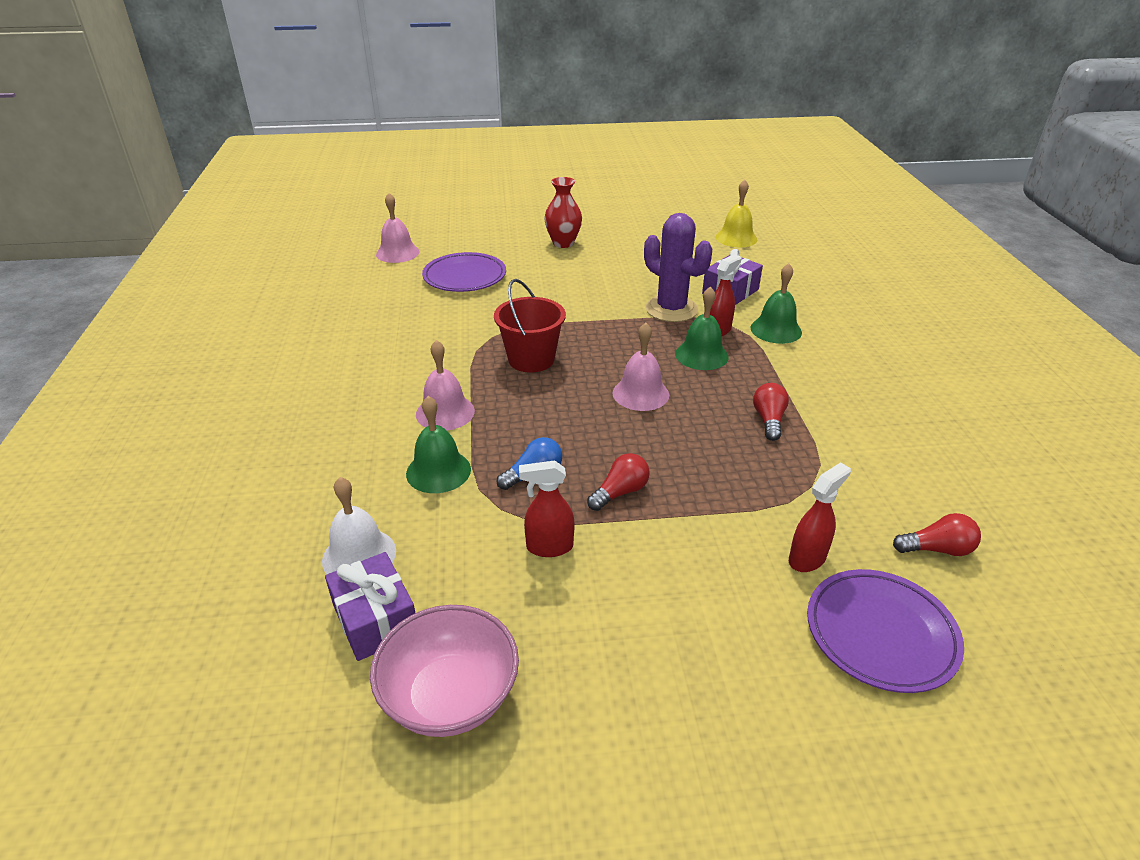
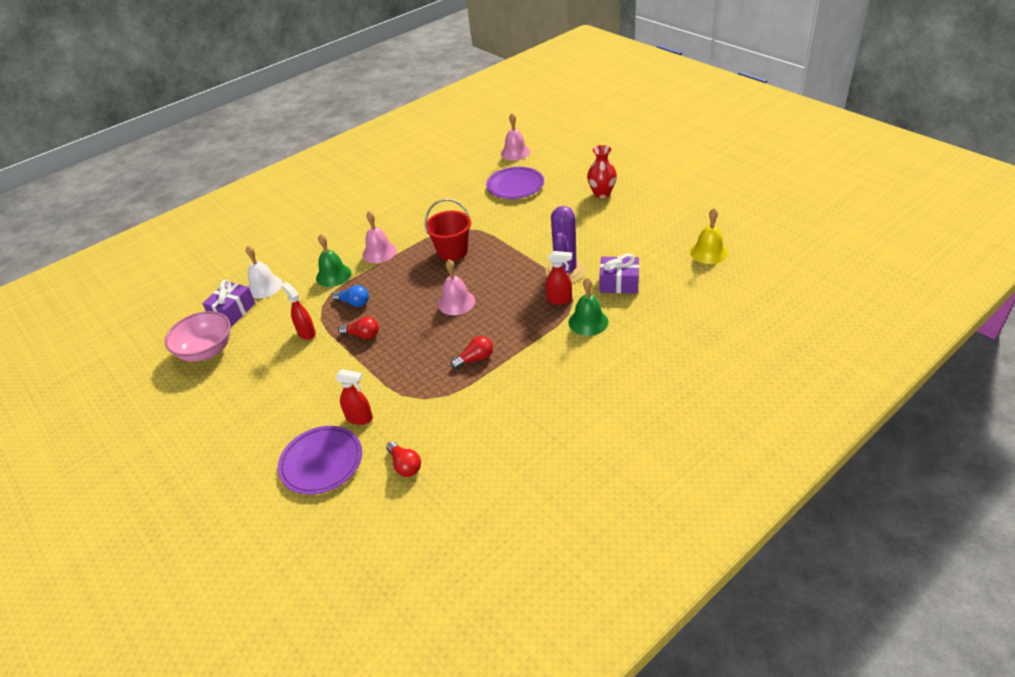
camera: 60 degrees right, 5 degrees up
(701, 355) = (521, 306): green bell -> none

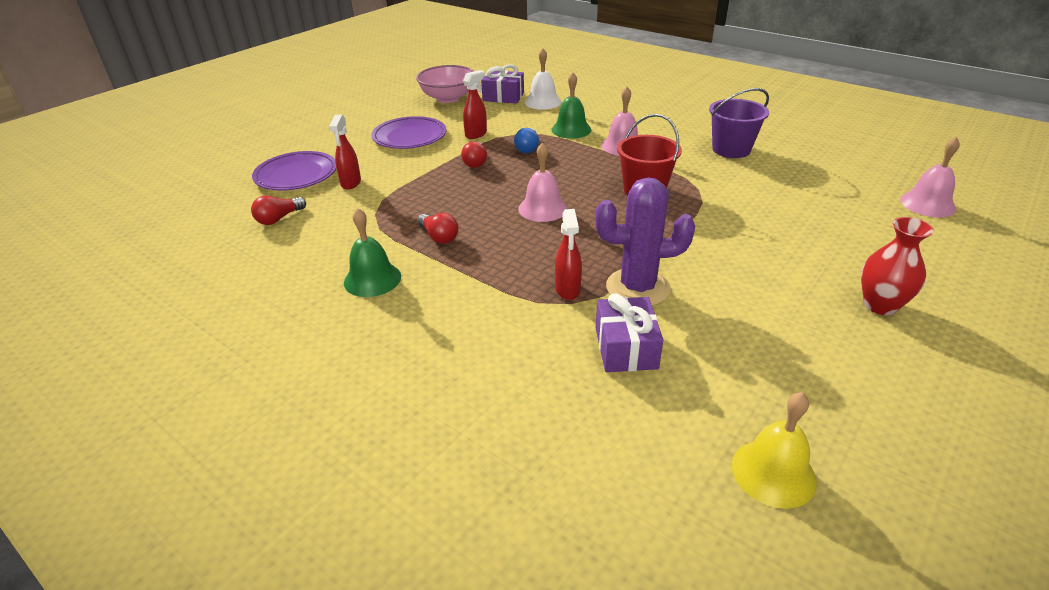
camera: 75 degrees right, 5 degrees down
(413, 204) = (731, 149): none -> purple bucket
(515, 186) = (832, 216): purple plate -> purple plate (409, 137)
(588, 322) = (522, 323): green bell -> green bell (372, 279)

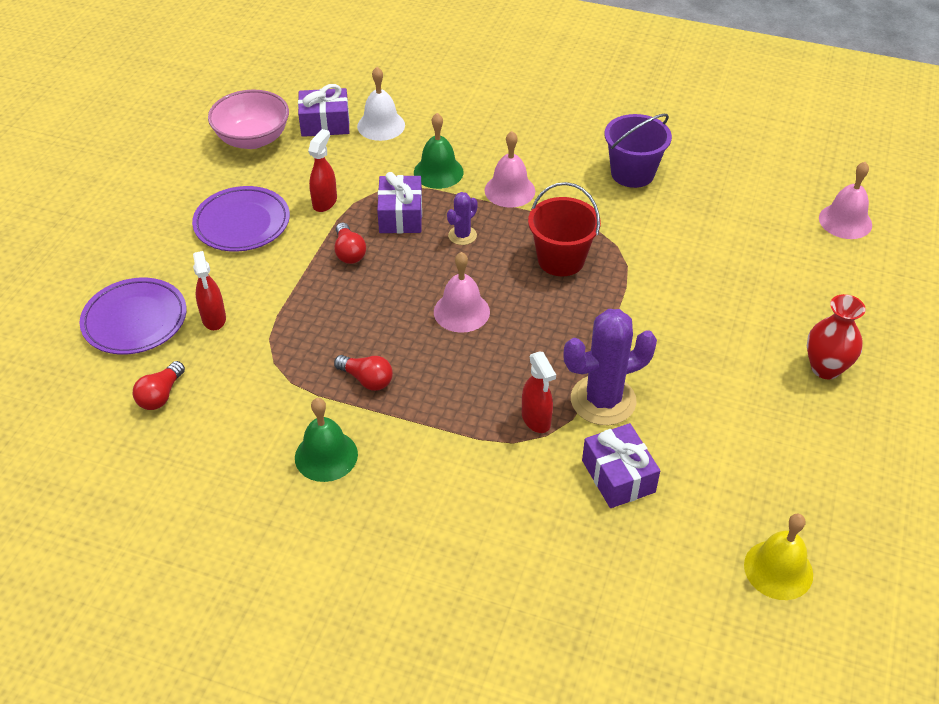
camera: 20 degrees left, 10 degrees up
(528, 148) = (400, 216): blue light bulb -> purple gift
(569, 165) = (462, 235): none -> purple cactus

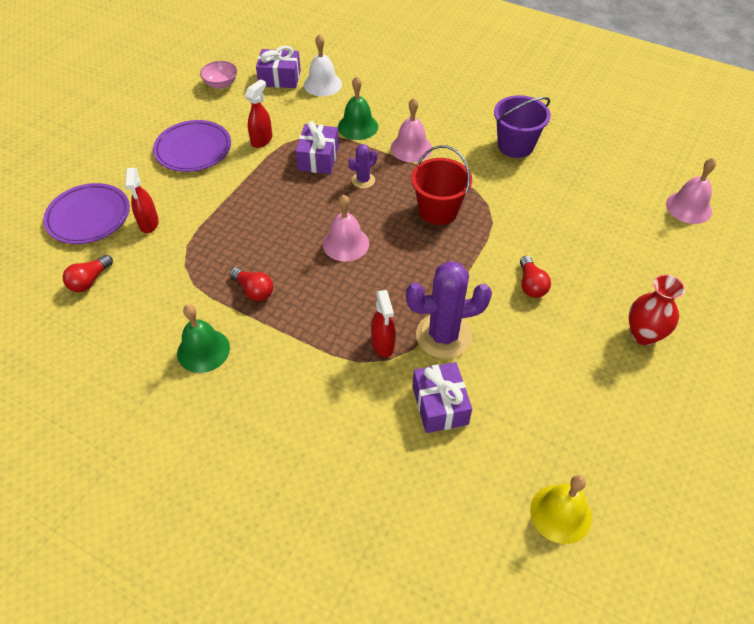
camera: 10 degrees right, 5 degrees up
(253, 139) = (221, 84): pink bowl -> pink bowl, size x0.58
(349, 252) = (269, 183): red light bulb -> red light bulb (531, 285)

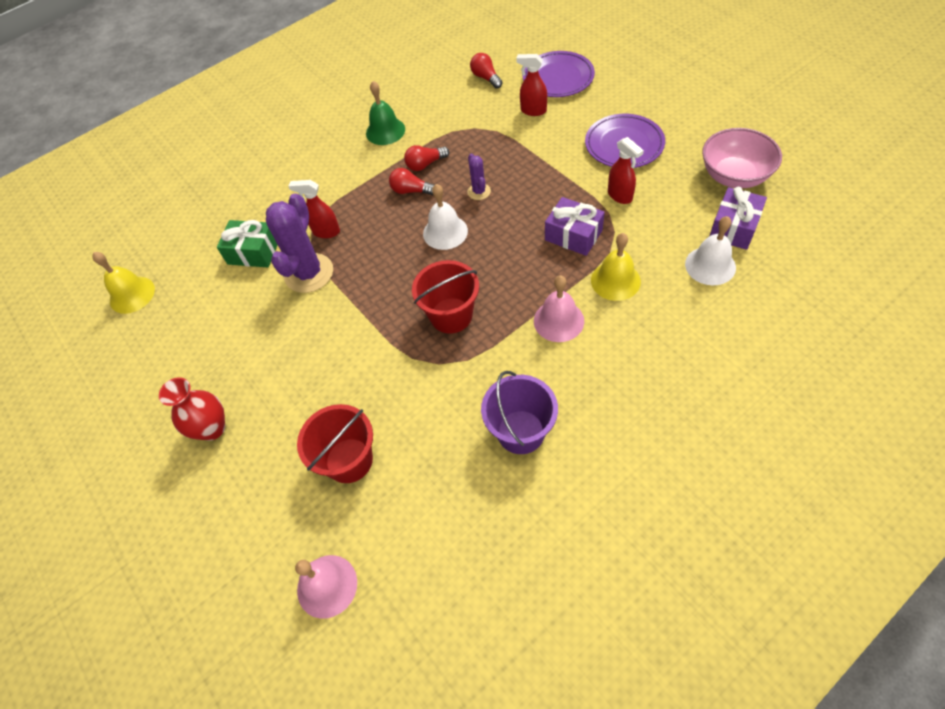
camera: 120 degrees right, 5 degrees up
(221, 84) = (734, 176): pink bowl -> pink bowl, size x1.71
(346, 243) = (445, 232): pink bell -> white bell
(358, 126) = (615, 280): green bell -> yellow bell
(363, 180) = (523, 264): purple cactus -> purple cactus (479, 191)
(440, 405) = (253, 252): purple gift -> green gift
(531, 285) = (319, 359): red light bulb -> red light bulb (411, 191)
(601, 229) = (349, 460): none -> red bucket

